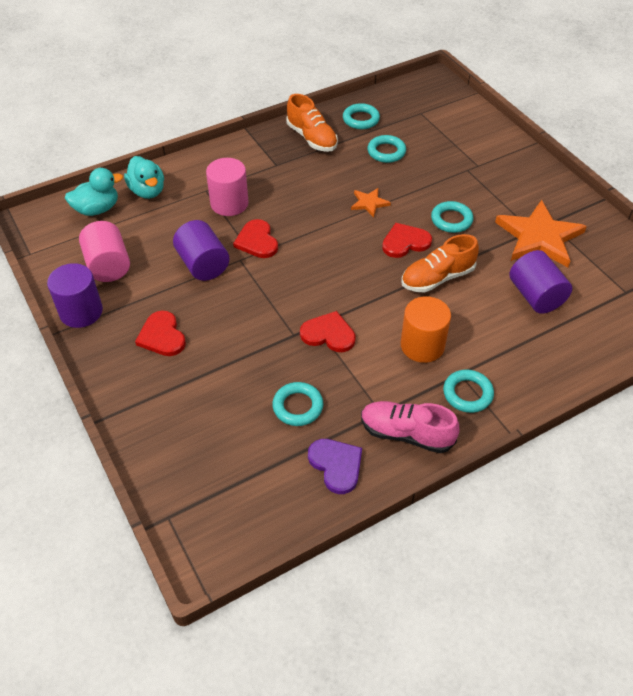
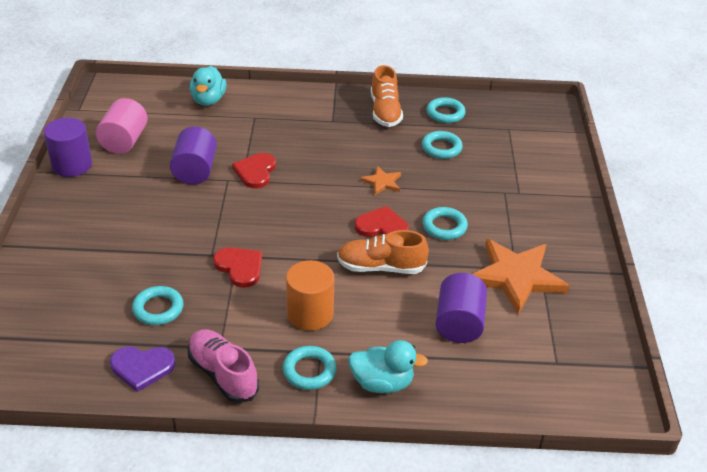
camera: 30 degrees right, 10 degrees down
(97, 209) = (157, 98): turquoise duck -> turquoise duck (382, 383)
(162, 336) = (111, 208): red heart -> none
(229, 203) = (263, 135): pink cylinder -> none
(336, 465) = (142, 367): purple heart -> purple heart turned 90 degrees clockwise

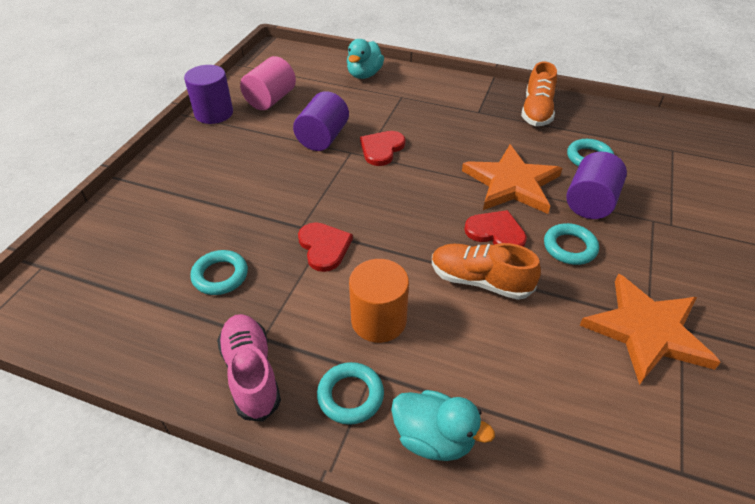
camera: 20 degrees right, 5 degrees up
(142, 367) = (170, 341): purple heart -> none
(382, 182) = (511, 183): orange star -> orange star, size x2.13
(445, 113) = (602, 123): turquoise ring -> none
(459, 323) = (557, 378): purple cylinder -> purple cylinder (590, 202)

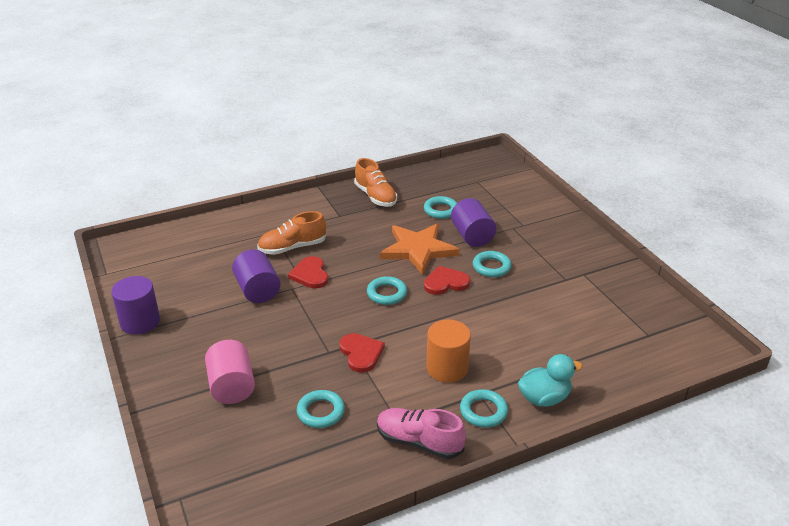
camera: 45 degrees left, 10 degrees down
(270, 99) = (173, 286): pink cylinder -> pink cylinder (232, 386)
(324, 247) = (361, 353): red heart -> red heart turned 45 degrees clockwise
(364, 74) = (221, 230): turquoise duck -> none
(423, 207) = (387, 293): none -> turquoise ring
(480, 281) = (470, 313): orange shoe -> orange shoe (292, 247)
(647, 331) = (571, 285): orange star -> none

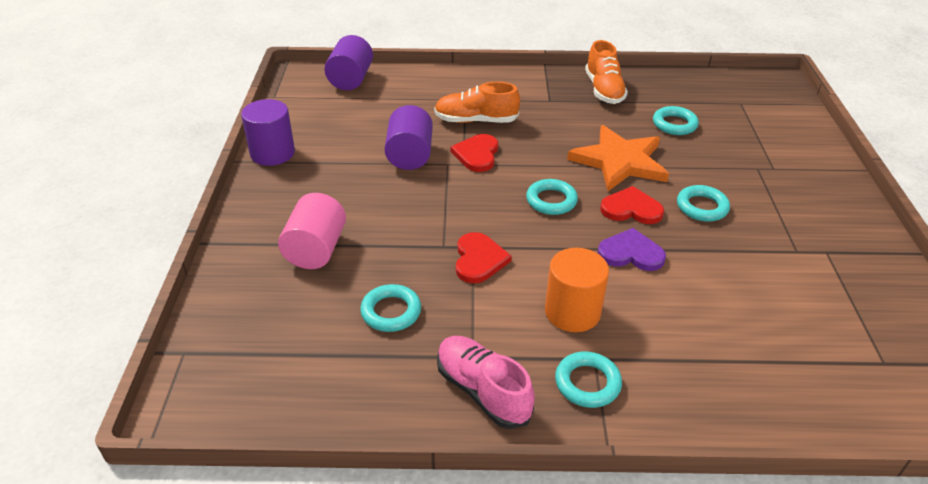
camera: 25 degrees right, 5 degrees up
(463, 314) = (631, 253): none -> purple heart
(472, 236) = (697, 164): purple cylinder -> purple cylinder (351, 79)
(544, 398) = (680, 396): turquoise duck -> none

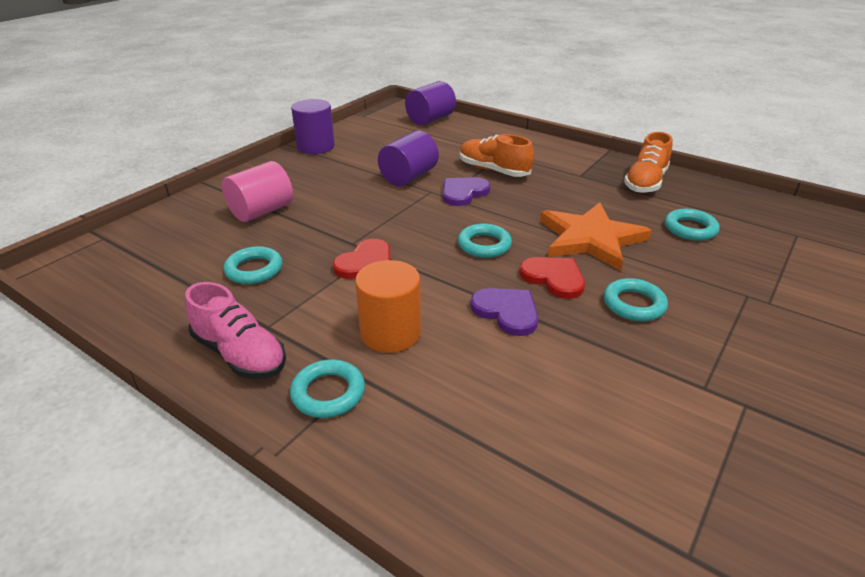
camera: 35 degrees right, 5 degrees down
(477, 154) = (463, 193): red heart -> purple heart
(482, 391) = (240, 354): pink shoe -> pink shoe turned 135 degrees clockwise

